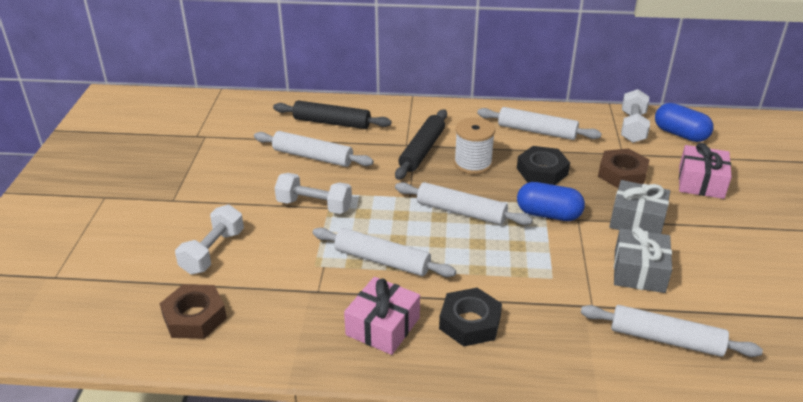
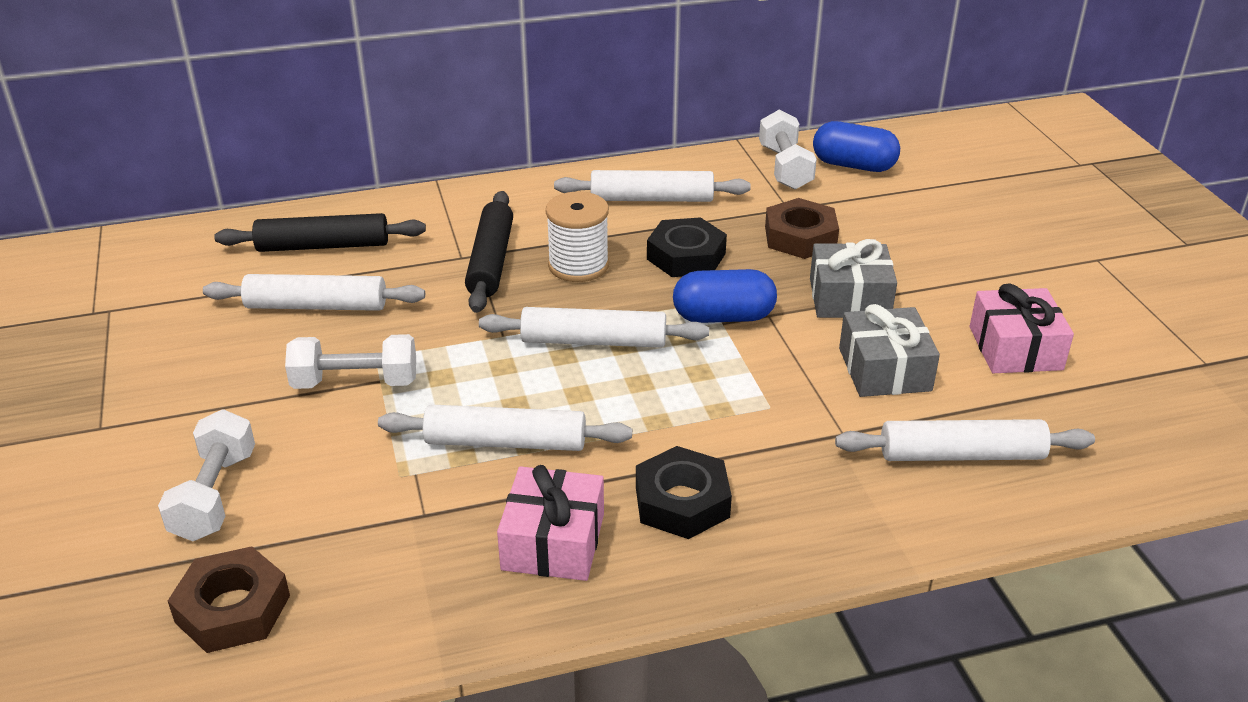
camera: 20 degrees left, 0 degrees up
(701, 182) = (910, 227): pink gift -> pink gift (1015, 348)

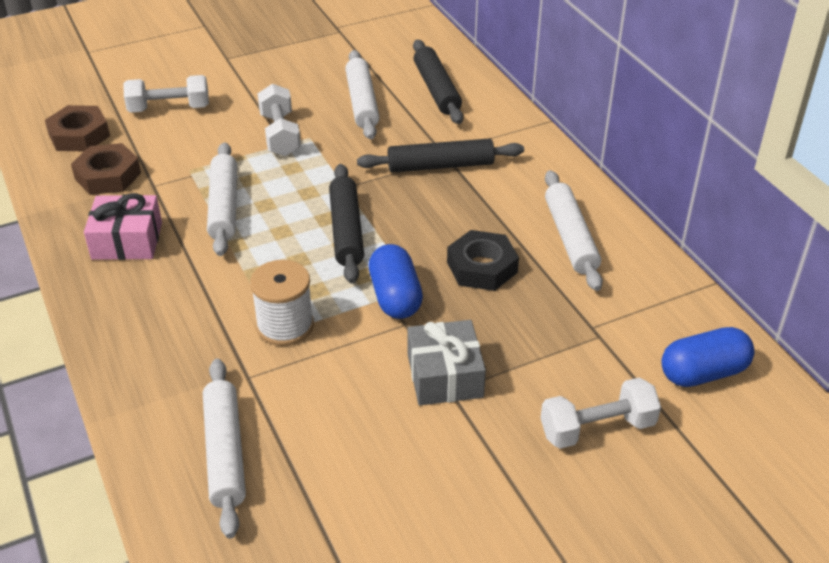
camera: 80 degrees right, 5 degrees up
(578, 265) = (448, 209): white spool -> white spool (285, 326)
(593, 341) = (346, 230): white rolling pin -> black rolling pin
(682, 502) = (165, 294): black nut -> none
(785, 168) = (671, 320): white dumbbell -> white dumbbell (597, 428)
(800, 237) = (540, 338): brown nut -> brown nut (108, 176)
(853, 165) = (703, 373): blue capsule -> blue capsule turned 60 degrees clockwise
(884, 369) = (338, 402): grey gift -> none
(1015, 348) = (389, 499): pink gift -> none

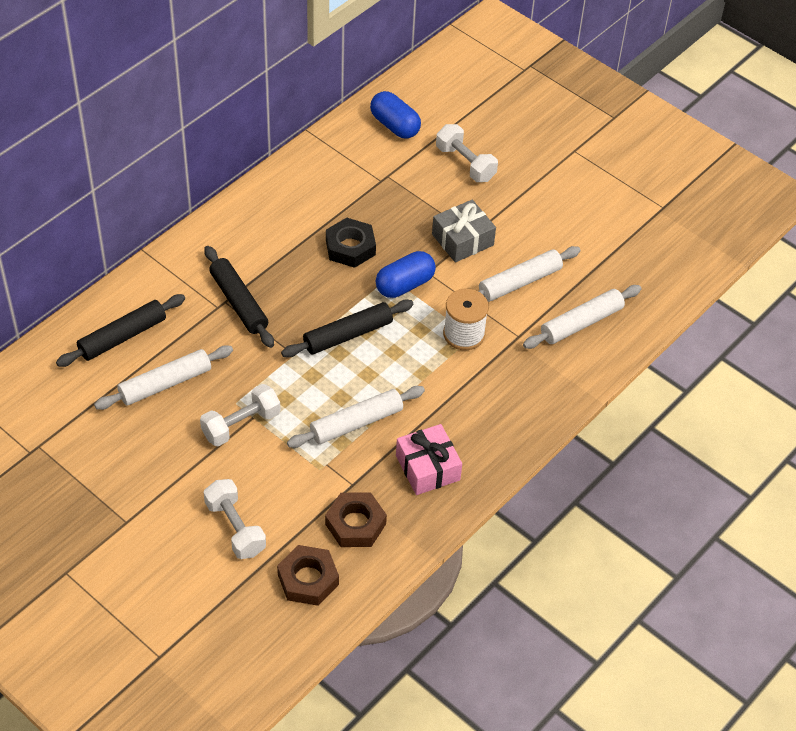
camera: 115 degrees left, 10 degrees up
(570, 237) = (294, 208): white rolling pin -> white rolling pin (519, 282)

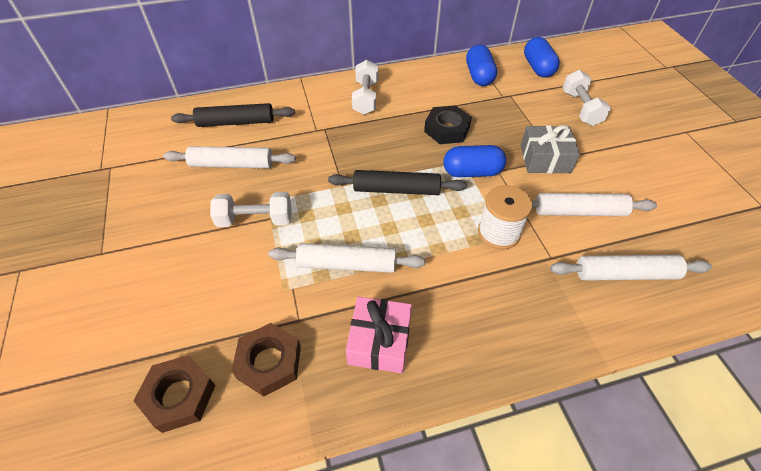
camera: 35 degrees right, 0 degrees up
(235, 528) = (169, 305): white dumbbell -> white dumbbell (365, 98)
(239, 302) = (333, 133): black rolling pin -> none
(339, 163) = (479, 76): none -> blue capsule

